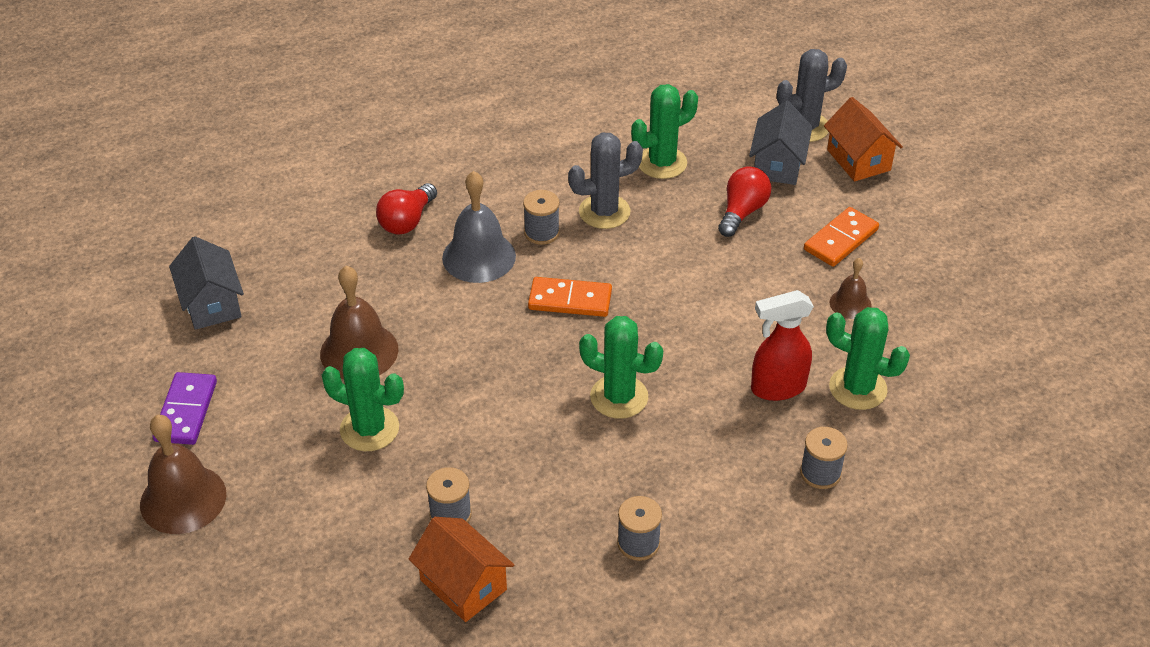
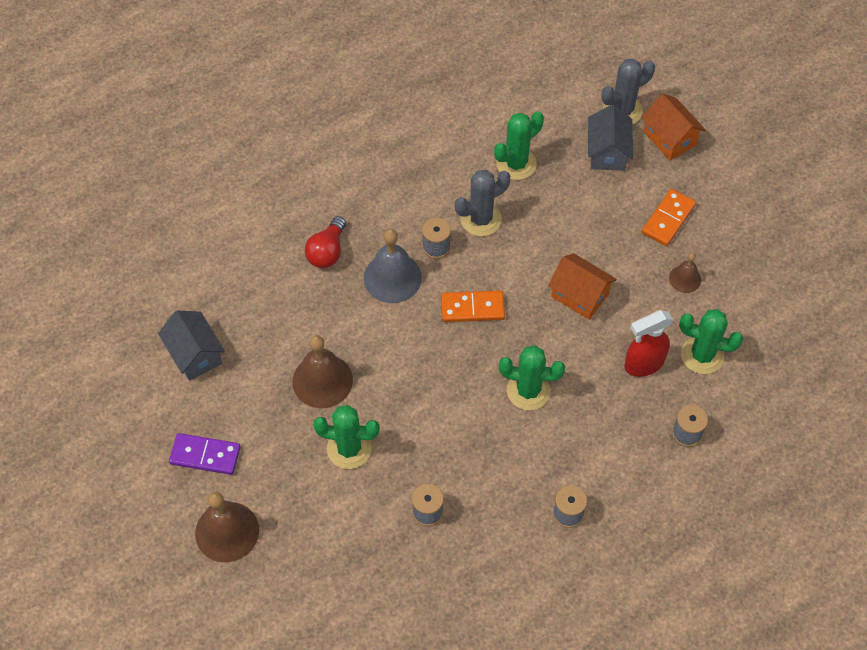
camera: 10 degrees left, 15 degrees up
(186, 411) = (205, 455): purple domino -> purple domino turned 75 degrees counterclockwise
(463, 585) = (451, 568): orange house -> orange house (579, 295)
(742, 212) = (588, 203): red light bulb -> none

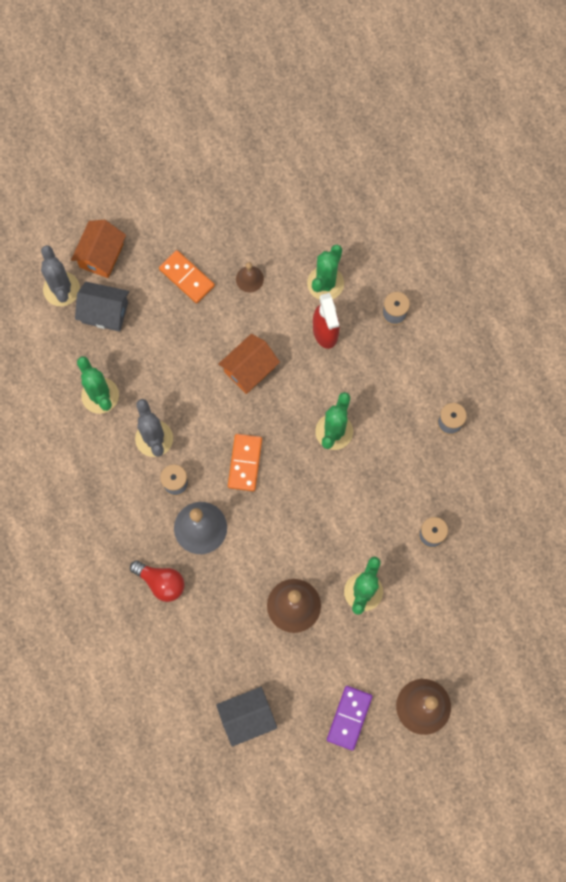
camera: 80 degrees left, 15 degrees up
(669, 138) = (101, 255): orange house -> orange house turned 45 degrees counterclockwise

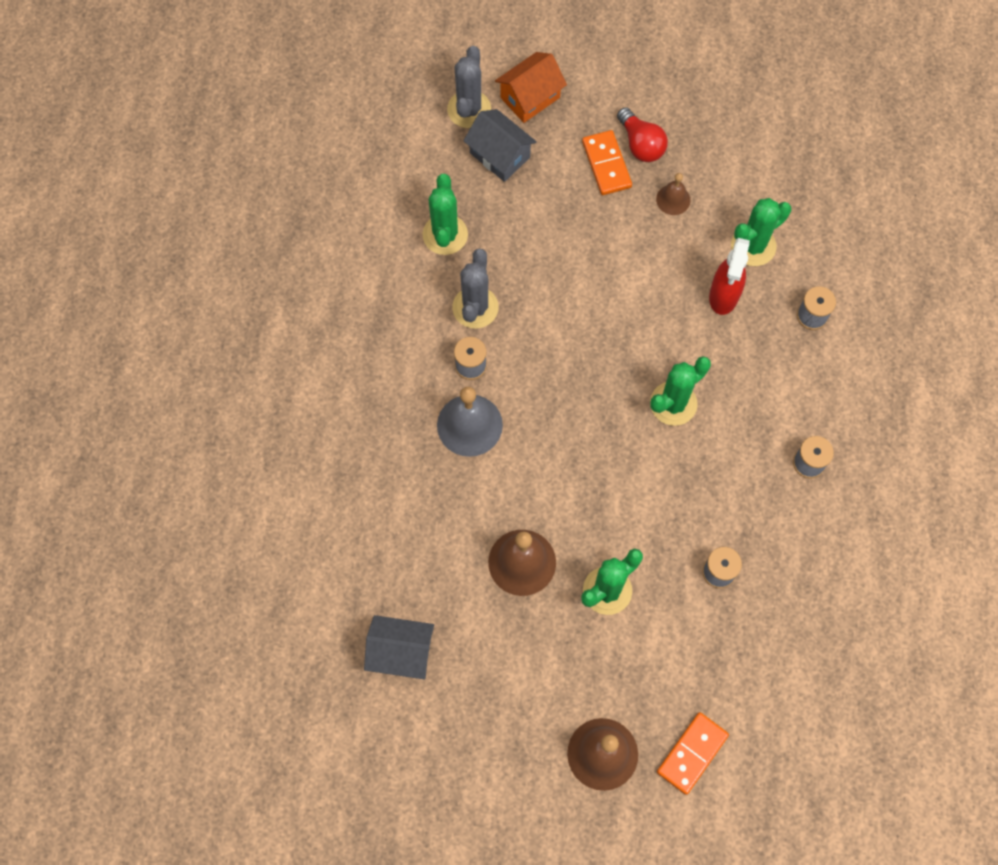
camera: 30 degrees right, 5 degrees down
(161, 582) = (394, 458): red light bulb -> red light bulb (641, 144)
(245, 463) = (557, 384): orange domino -> orange domino (692, 753)
(249, 369) = (618, 291): orange house -> none
(349, 718) = (512, 718): purple domino -> none

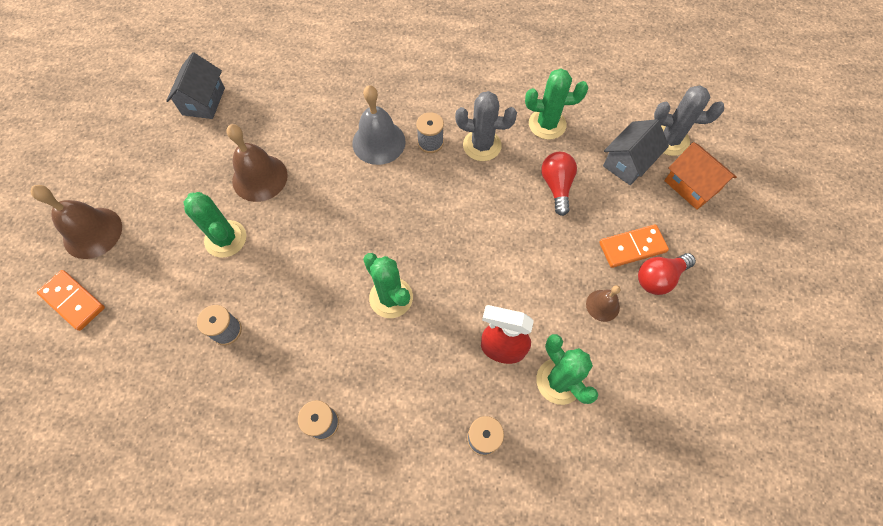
camera: 90 degrees right, 5 degrees down
(531, 231) = (556, 186): none -> red light bulb

